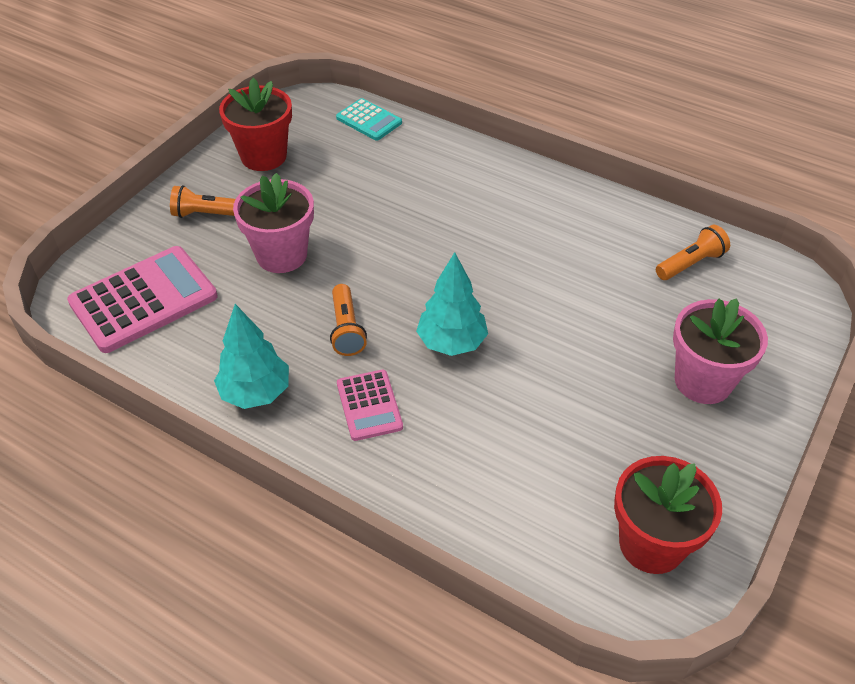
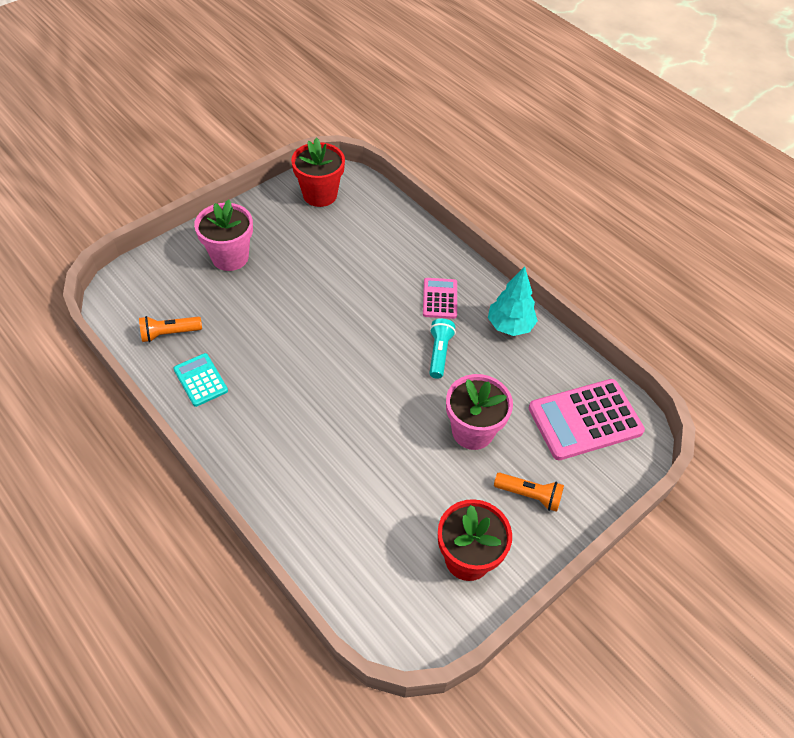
camera: 165 degrees left, 5 degrees up
(346, 329) = (439, 353): orange flashlight -> turquoise flashlight
(369, 120) = (347, 581): turquoise calculator -> turquoise calculator (201, 380)
(451, 343) = (371, 323): turquoise tree -> none

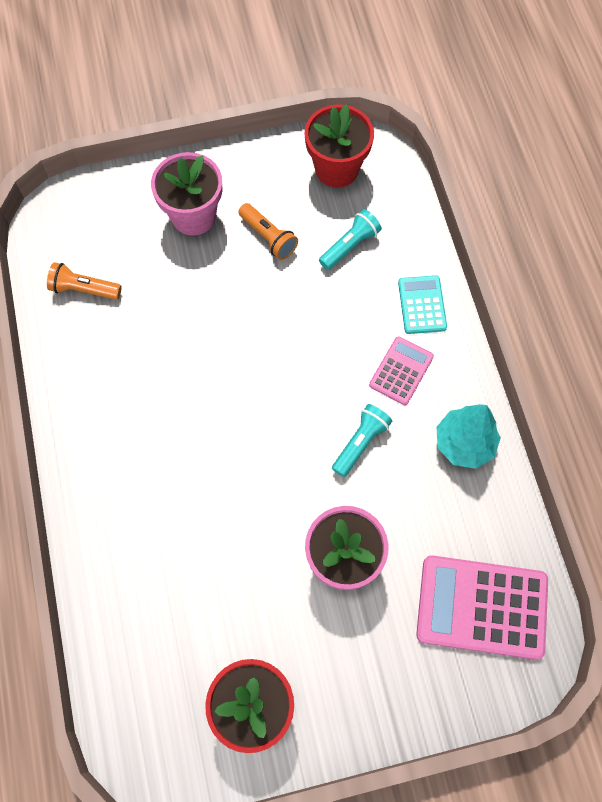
camera: 30 degrees right, 15 degrees up
(201, 380) = (89, 361): turquoise calculator -> turquoise calculator (422, 305)
(357, 237) = (350, 246): none -> turquoise flashlight
(529, 495) = (362, 668): orange flashlight -> orange flashlight (268, 237)

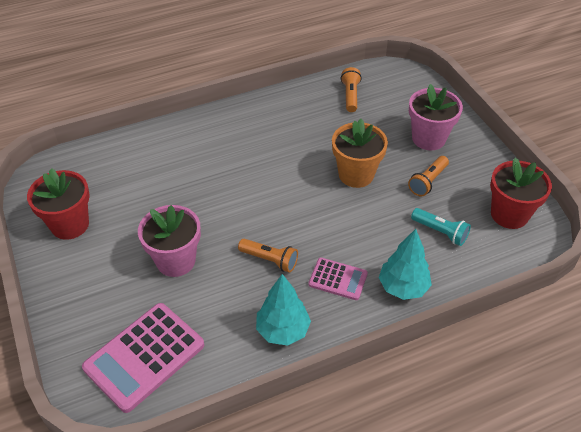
camera: 80 degrees right, 20 degrees down
(238, 315) = (356, 174): none -> orange flower pot
(360, 443) = (270, 260): turquoise flashlight -> orange flashlight
(422, 305) = (403, 287): turquoise calculator -> turquoise tree
(481, 606) = (144, 356): pink calculator -> pink calculator turned 135 degrees counterclockwise

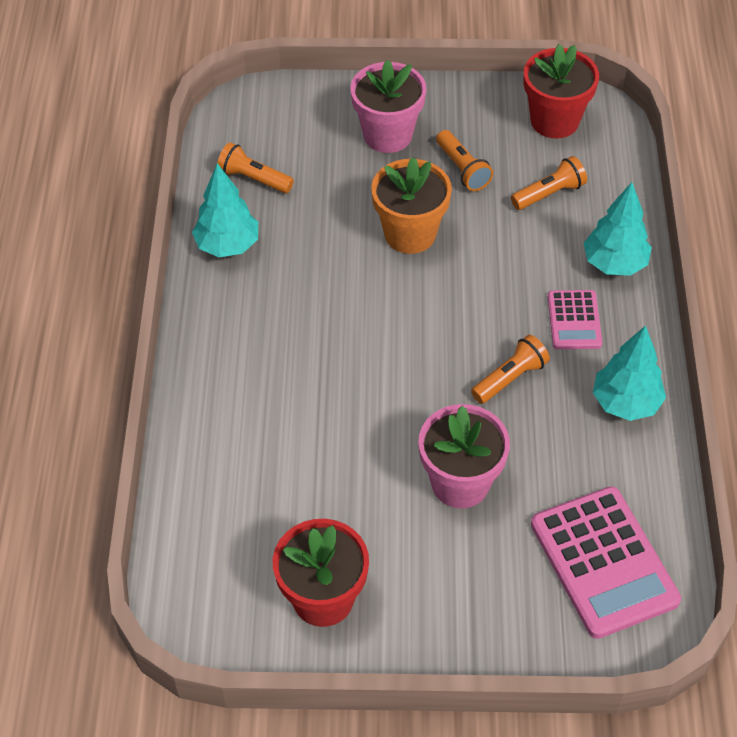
camera: 65 degrees left, 5 degrees up
(295, 103) = (227, 245): none -> turquoise tree
(338, 279) = (574, 320): pink calculator -> pink calculator turned 135 degrees clockwise
(440, 232) = (549, 193): turquoise flashlight -> orange flashlight

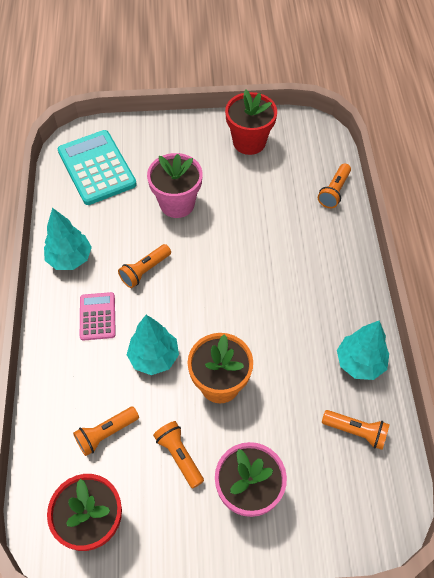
camera: 175 degrees right, 5 degrees up
(193, 487) = (334, 191): none -> orange flashlight
(603, 562) = (97, 168): pink calculator -> turquoise calculator
(614, 263) = (61, 367): turquoise tree -> turquoise tree (154, 357)

